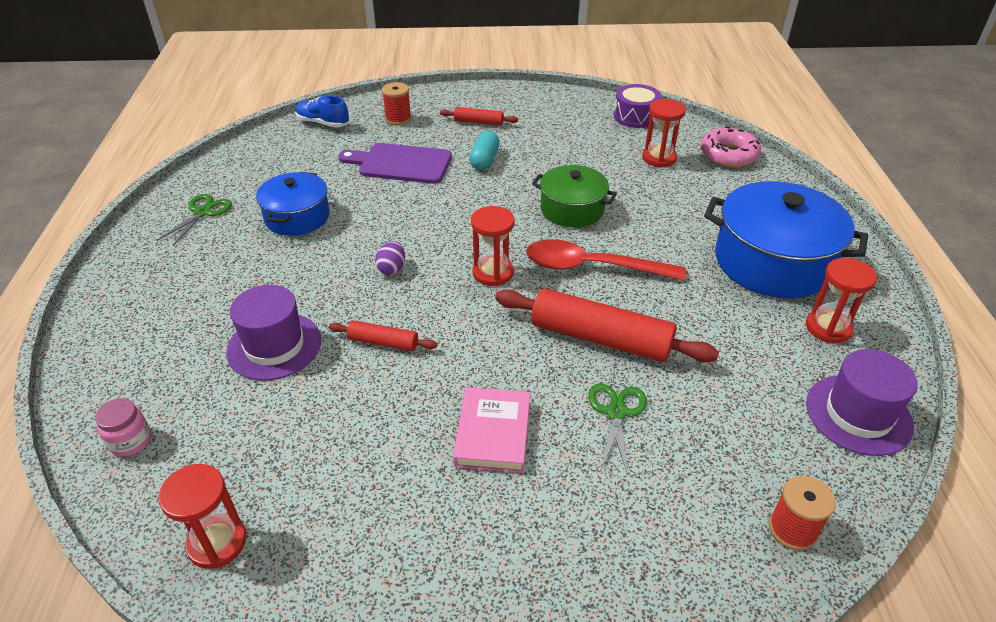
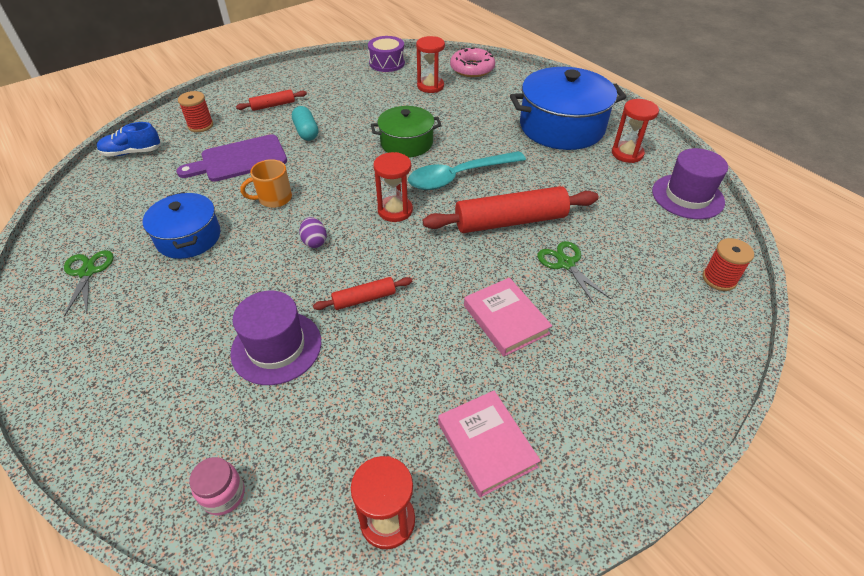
camera: 35 degrees left, 5 degrees up
(356, 536) = (486, 445): none -> pink book
(396, 212) = (274, 198): none -> orange mug
(592, 267) = (459, 177): red spoon -> turquoise spoon

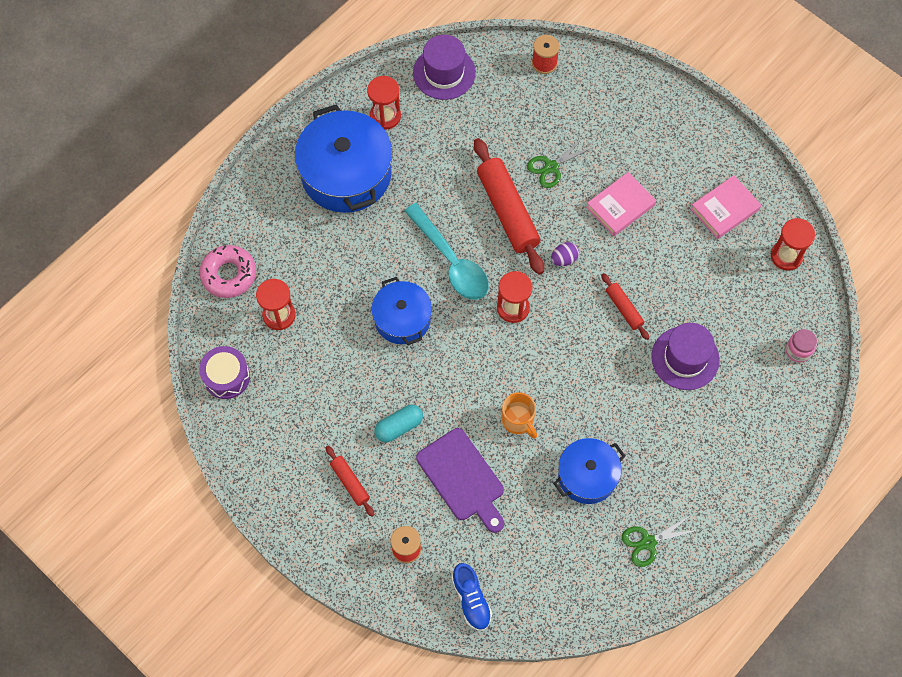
camera: 100 degrees left, 20 degrees up
(314, 242) = (568, 365): purple egg -> purple egg (564, 259)
(406, 143) = (402, 319): green pot -> blue pot

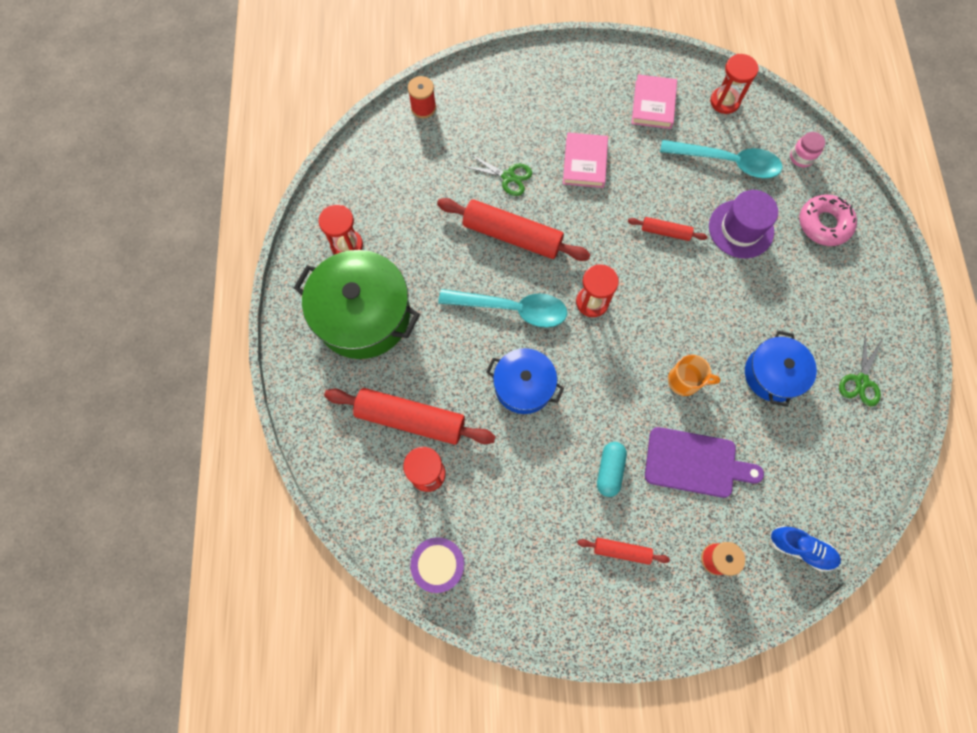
camera: 45 degrees left, 5 degrees up
(229, 274) = (353, 480): pink donut -> pink donut (824, 224)
(305, 270) = (410, 419): none -> red rolling pin
(346, 174) = (363, 315): blue pot -> green pot
(444, 73) = (357, 175): purple hat -> none
(551, 167) = (508, 177): green scissors -> green scissors turned 75 degrees counterclockwise
(564, 259) = (588, 234): purple egg -> none
(733, 302) = (727, 162): none -> turquoise spoon

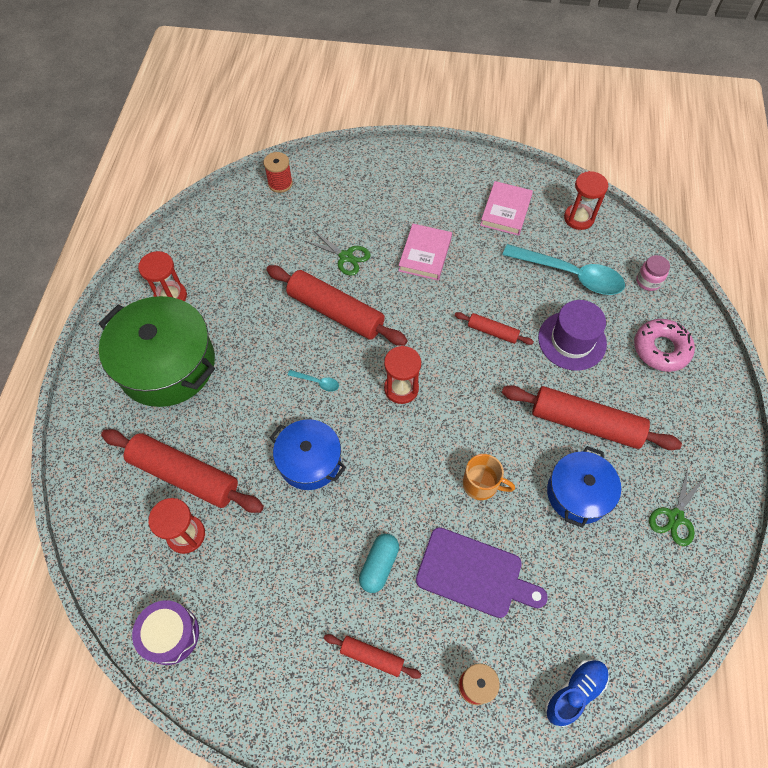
camera: 10 degrees right, 10 degrees down
(512, 309) = (317, 382): turquoise spoon -> turquoise spoon, size x0.41
(767, 307) = (585, 423): none -> red rolling pin
(800, 548) = (574, 692): blue shoe -> blue shoe turned 75 degrees counterclockwise

